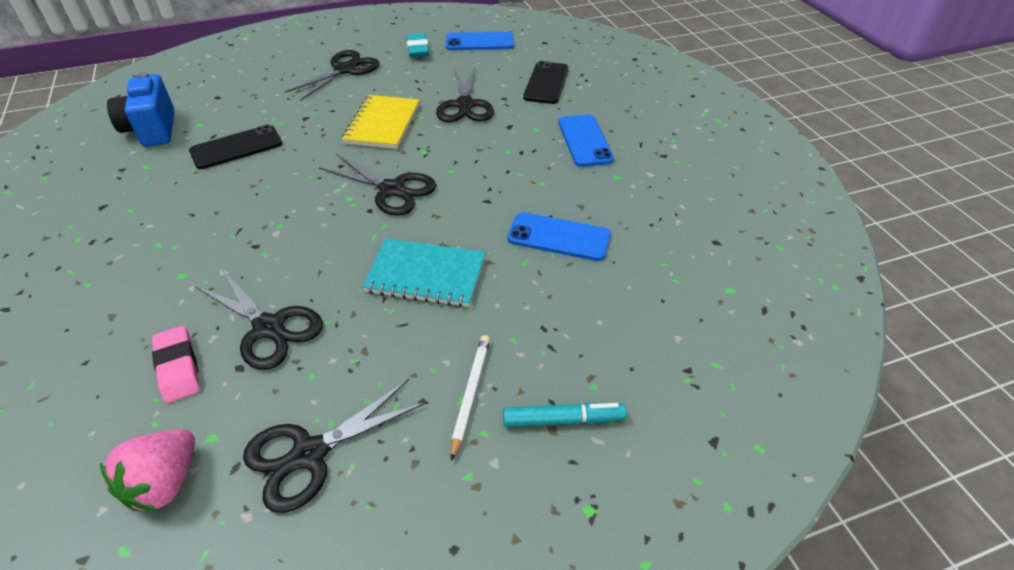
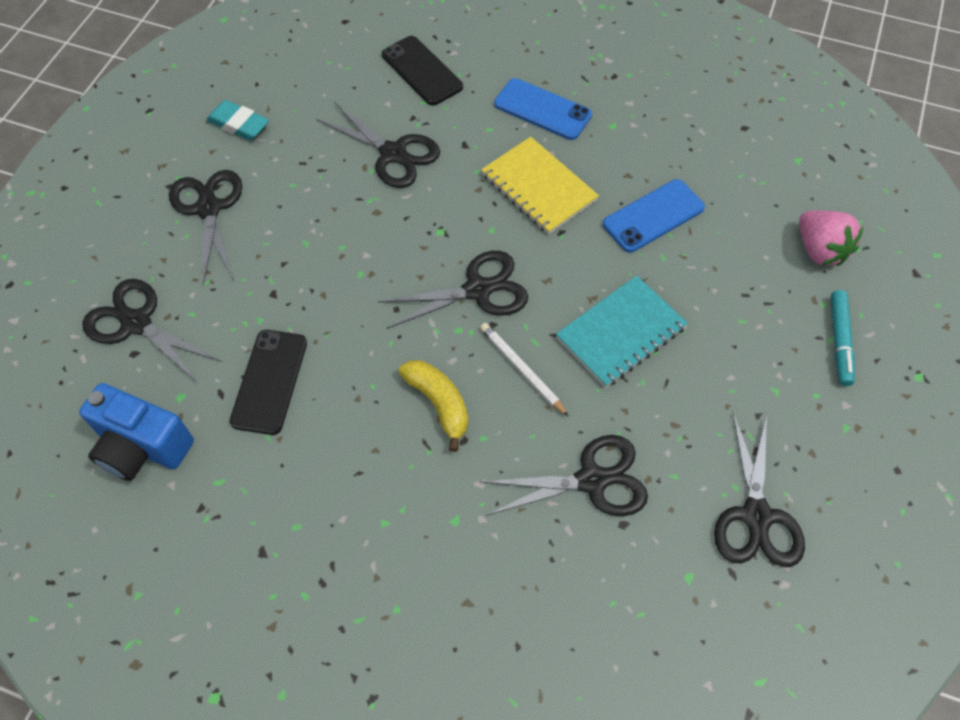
camera: 50 degrees left, 15 degrees up
(165, 483) = (714, 629): pink strawberry -> pink strawberry (819, 250)
(178, 368) = (587, 571): pink eraser -> none
(239, 88) = (136, 323): none -> black scissors
(277, 219) = (438, 403): none -> yellow banana
(382, 124) = (357, 236): yellow notebook -> yellow notebook (538, 187)
(470, 394) = (775, 381): white pencil -> white pencil (522, 369)
(479, 42) = (284, 67): blue phone -> none
(563, 420) = (839, 341): turquoise marker -> turquoise marker turned 150 degrees clockwise

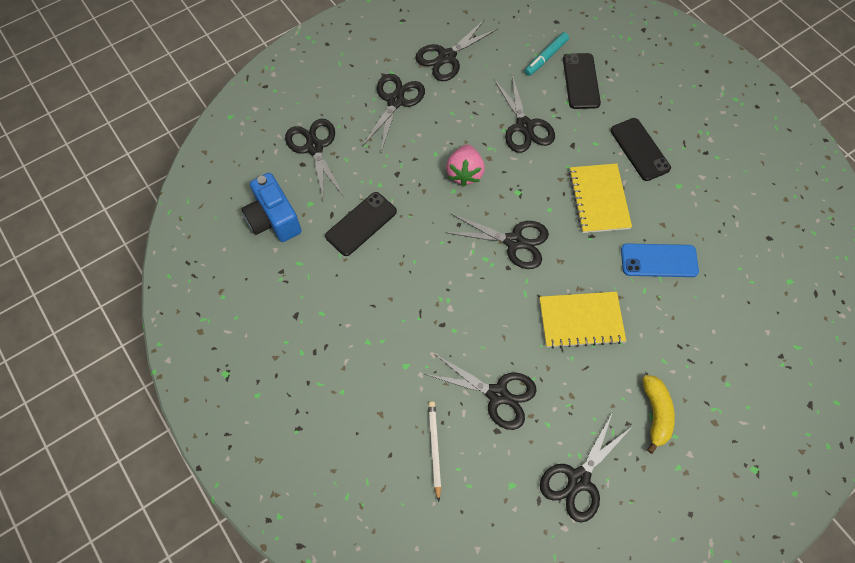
camera: 35 degrees right, 5 degrees up
(239, 124) = (447, 57): turquoise eraser -> black scissors
(438, 403) = (443, 294): yellow banana -> yellow banana (655, 413)
(522, 369) = (505, 305): white pencil -> white pencil (434, 448)
(542, 110) = (639, 149): blue phone -> black phone
(620, 333) = (581, 320): turquoise notebook -> yellow notebook
(819, 250) = (754, 349): pink strawberry -> pink strawberry (464, 173)
(839, 341) = (718, 414): turquoise marker -> turquoise marker (546, 57)

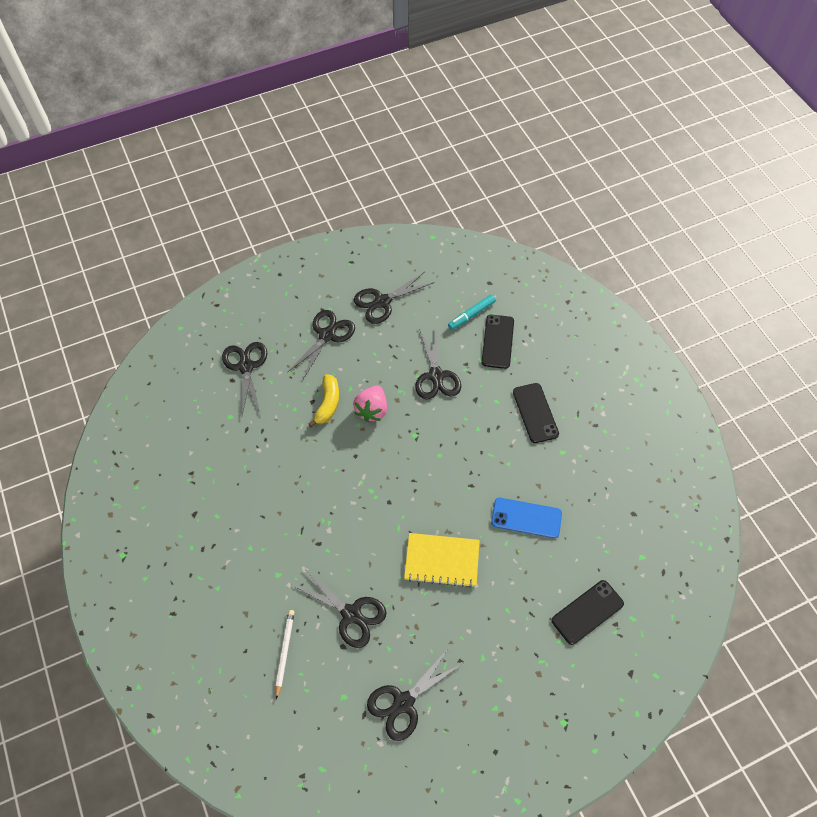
camera: 10 degrees right, 5 degrees down
(274, 219) = (196, 426): blue camera -> none
(361, 224) = (270, 442): black phone -> black phone (587, 612)
(514, 241) = (400, 479): black scissors -> none
(599, 199) = (486, 453): yellow notebook -> none
(655, 413) = (487, 656): yellow banana -> yellow banana (328, 403)

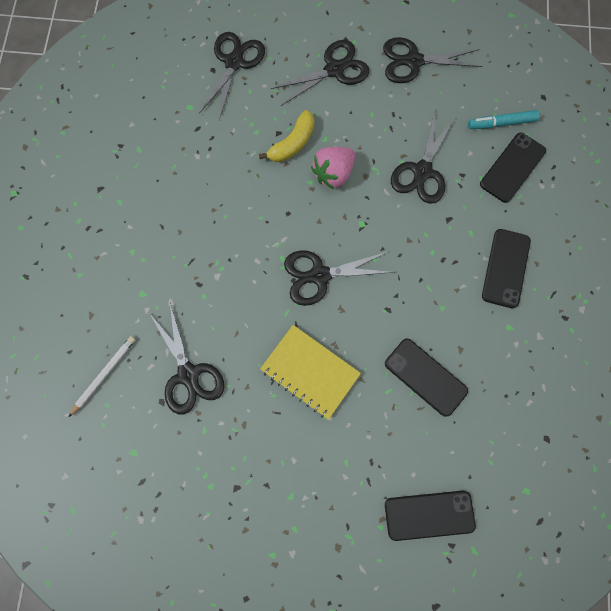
camera: 30 degrees right, 15 degrees up
(403, 702) = (186, 493): black scissors -> black scissors (319, 275)
(526, 518) = (425, 377): blue phone -> black phone

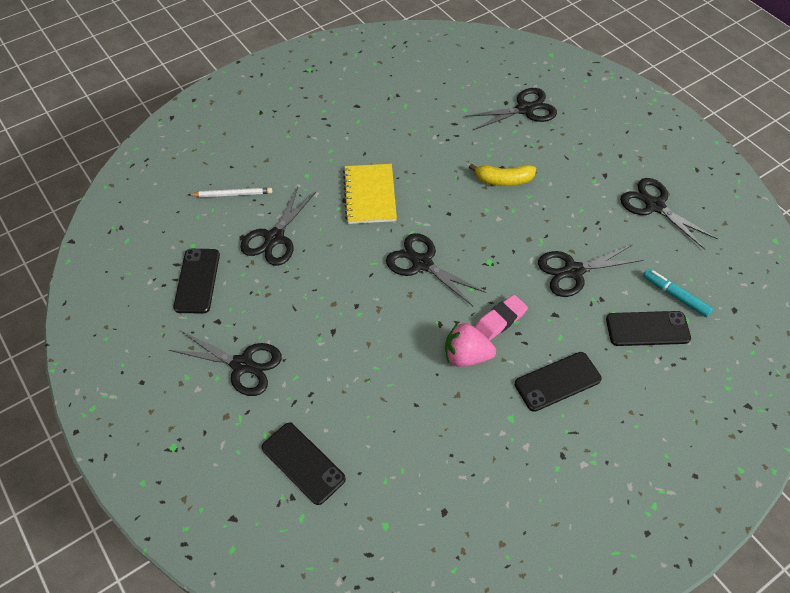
camera: 50 degrees right, 20 degrees down
(310, 372) = (343, 307): yellow notebook -> yellow notebook (370, 195)
(333, 174) = (508, 218): pink strawberry -> pink strawberry (466, 356)
(334, 69) = (588, 165): black scissors -> black scissors (242, 365)
(421, 262) = (500, 320): none -> pink eraser
(425, 377) = (411, 385): black phone -> black phone (197, 281)

